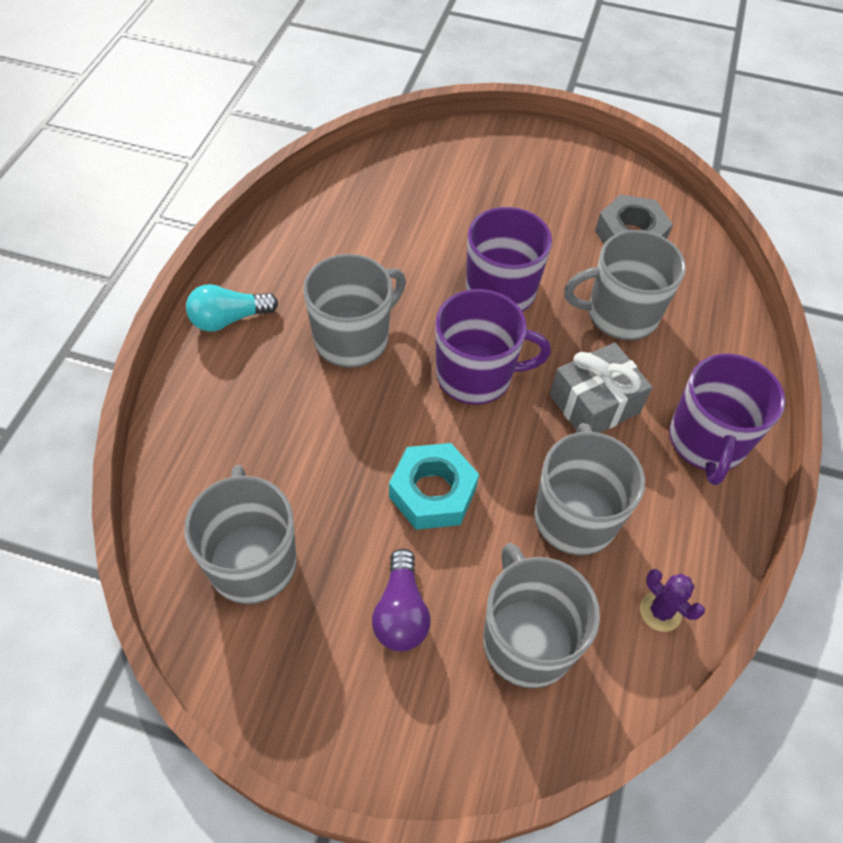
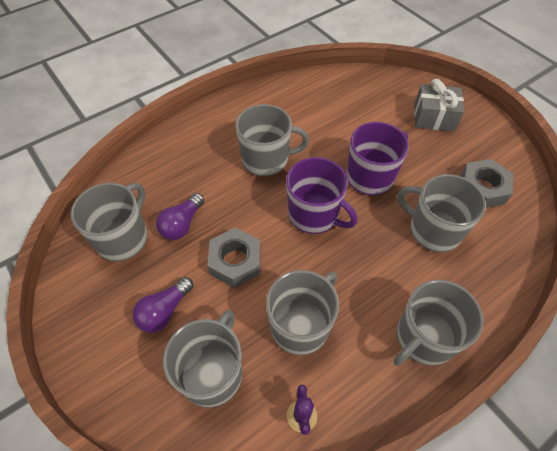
camera: 40 degrees right, 0 degrees up
(229, 319) = (216, 118): turquoise light bulb -> none
(318, 490) = (182, 224): none -> purple light bulb
(432, 492) = (235, 261): turquoise nut -> grey nut
(594, 404) = (370, 271): grey gift -> grey gift (434, 117)
(707, 442) = (424, 338): purple mug -> grey mug

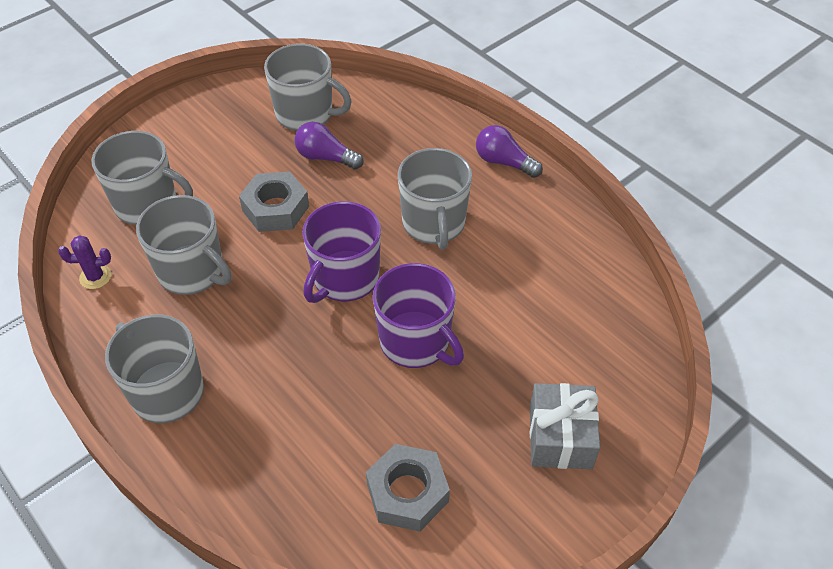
camera: 85 degrees right, 5 degrees down
(164, 311) = (217, 160): purple light bulb -> purple light bulb (504, 162)
(433, 230) = (324, 415): grey mug -> none

